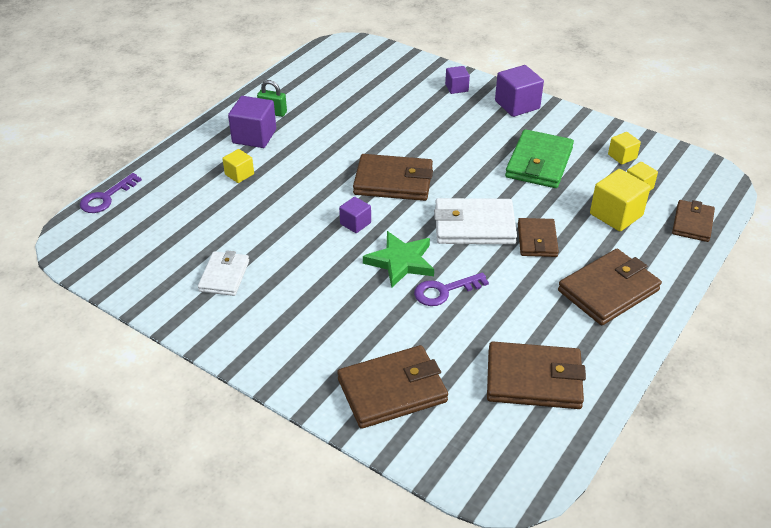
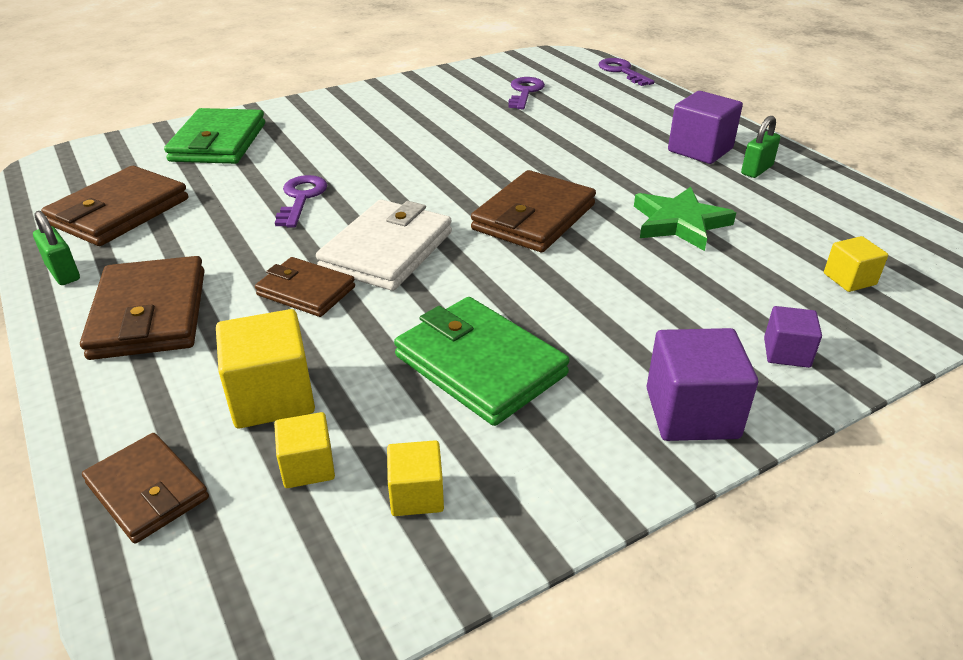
camera: 115 degrees right, 5 degrees down
(181, 240) = (525, 92): none -> purple key
(224, 276) = (453, 101): white wallet -> none
(239, 174) = (620, 130): yellow cube -> yellow cube (849, 279)
(355, 223) = (470, 175): purple cube -> none
(392, 390) = (218, 142): brown wallet -> green wallet
(400, 262) = (377, 185): green star -> green star (679, 223)
(614, 356) = (63, 273): none -> green padlock

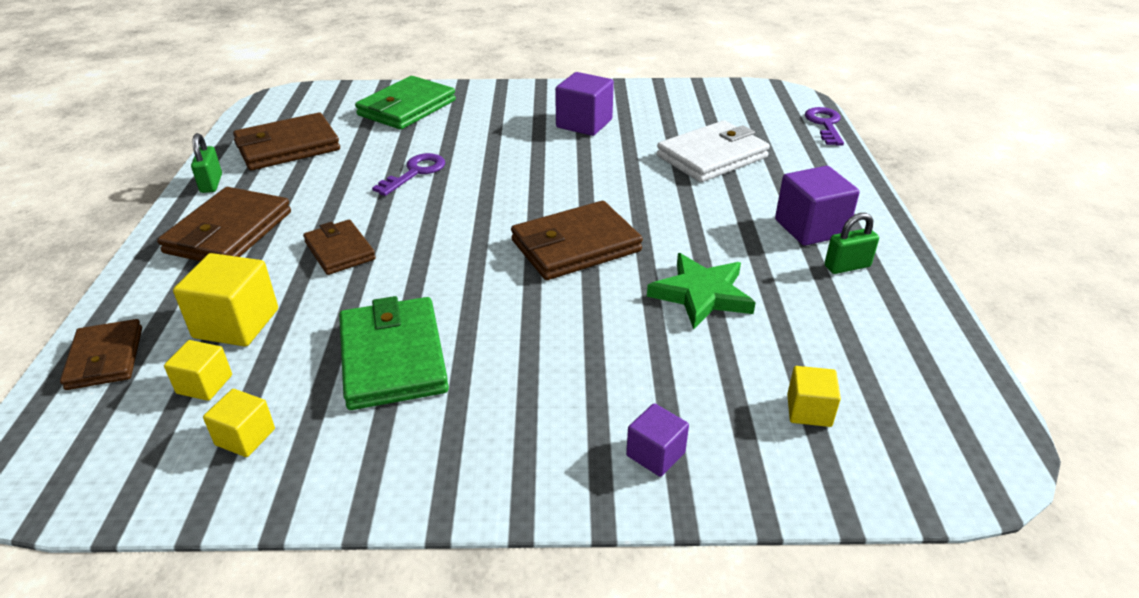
camera: 30 degrees right, 0 degrees up
(387, 250) = (429, 237): white wallet -> white wallet (712, 157)
(525, 92) = (702, 123): purple key -> none
(691, 413) = (507, 469): purple cube -> purple cube (584, 123)

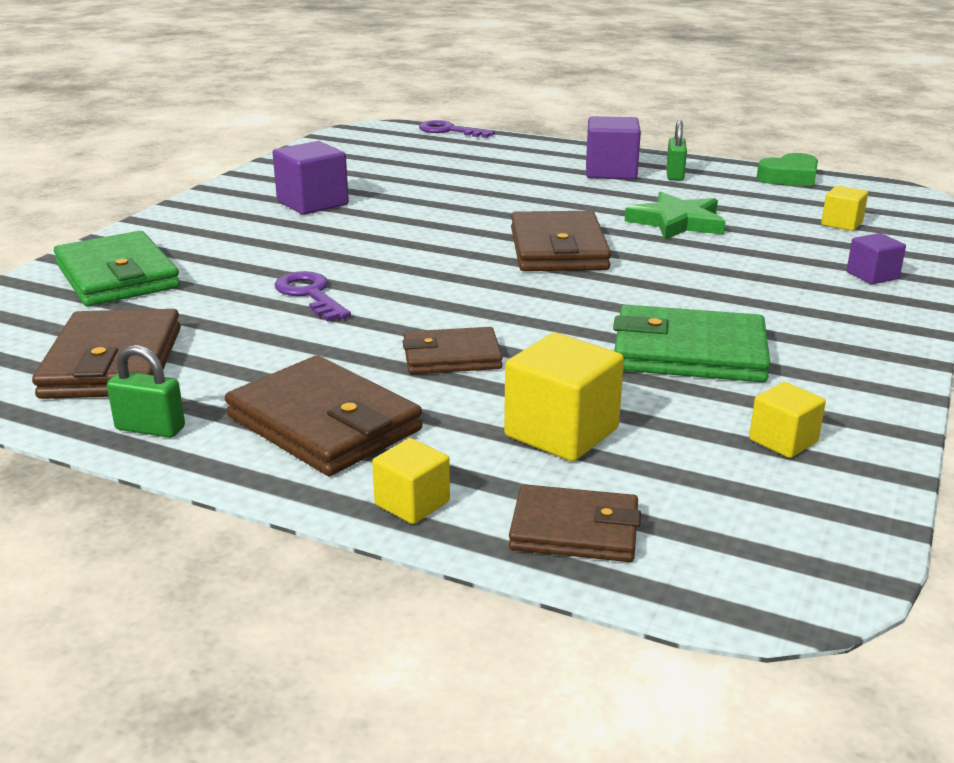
camera: 65 degrees left, 10 degrees down
(204, 384) = (675, 460): yellow cube -> yellow cube (412, 503)
(712, 157) = (455, 174): white wallet -> none
(938, 347) = (789, 177): none -> green heart

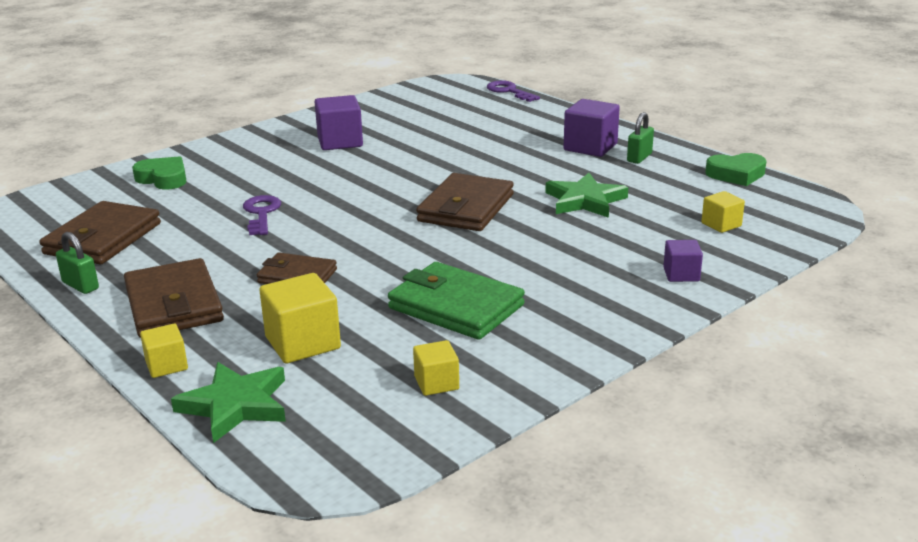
camera: 25 degrees right, 0 degrees up
(117, 276) = (163, 178): green wallet -> green heart
(574, 530) = (235, 405): brown wallet -> green star

